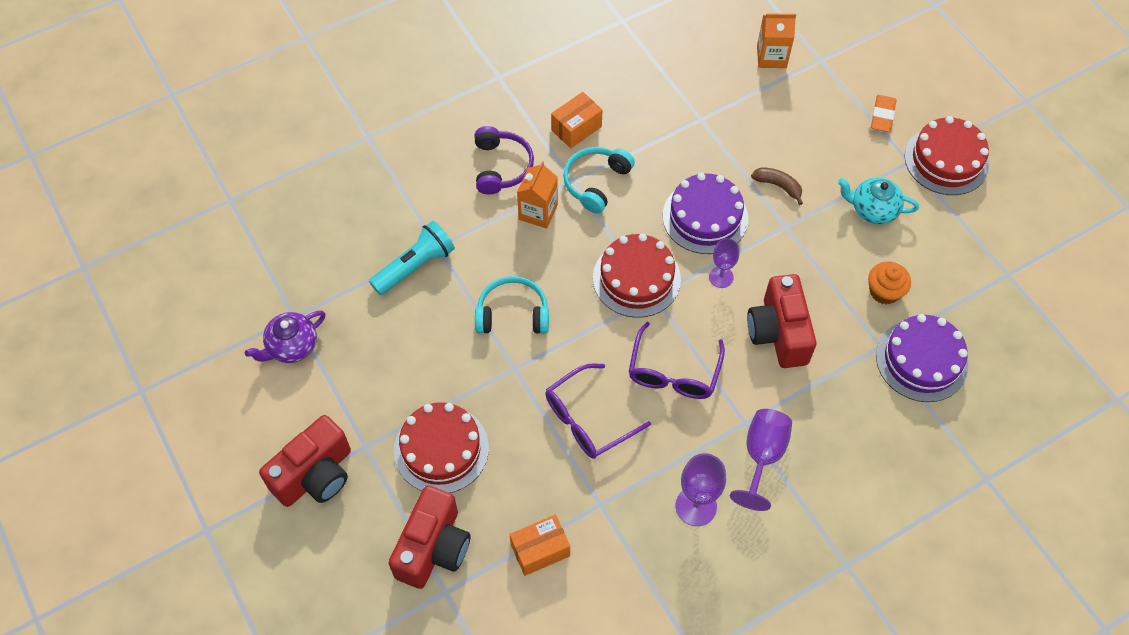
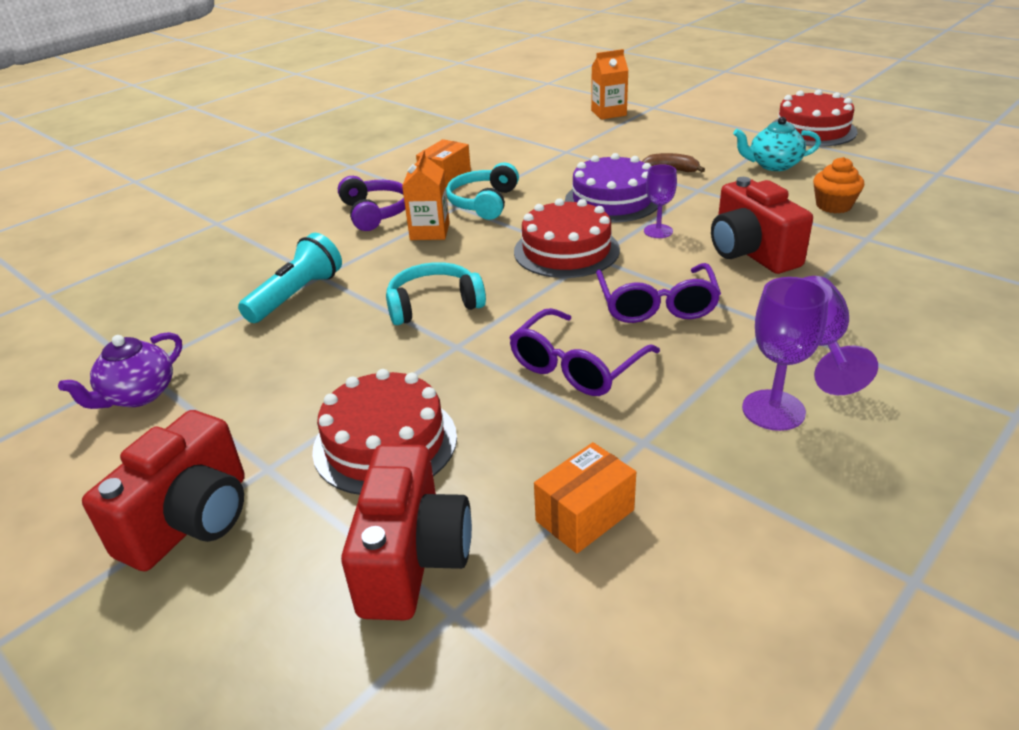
camera: 15 degrees left, 25 degrees down
(882, 116) = (733, 121): orange eraser -> none
(921, 360) = (918, 238): purple cake -> none

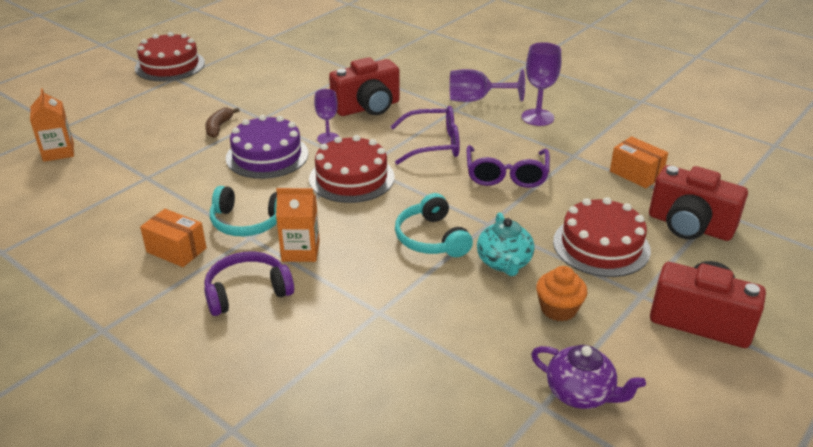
camera: 95 degrees left, 0 degrees up
(296, 295) = (414, 322): turquoise flashlight -> none
(412, 559) = (689, 226): red camera -> red camera turned 150 degrees counterclockwise
(577, 366) = (506, 175): purple glasses -> purple glasses turned 60 degrees clockwise
(773, 165) = (230, 86): turquoise teapot -> turquoise teapot (504, 263)
(833, 206) = (306, 74): orange cupcake -> orange cupcake (558, 309)

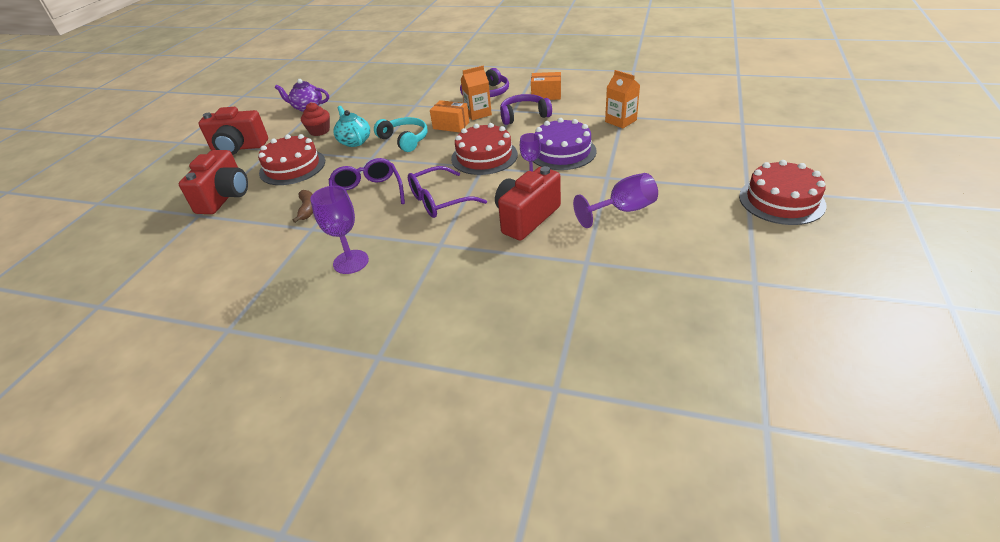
camera: 160 degrees right, 5 degrees up
(58, 152) = (707, 111): orange carton -> orange carton (620, 121)
(219, 127) = (629, 159): brown banana -> brown banana (307, 209)
(248, 222) = (524, 115): turquoise headphones -> purple headphones
(476, 99) = (423, 265): purple goblet -> purple goblet (623, 210)
(558, 309) = (319, 131): orange cupcake -> red cupcake
(636, 174) = (256, 227): orange box -> orange box (451, 125)
(689, 226) = (225, 197): red camera -> red camera turned 90 degrees clockwise

